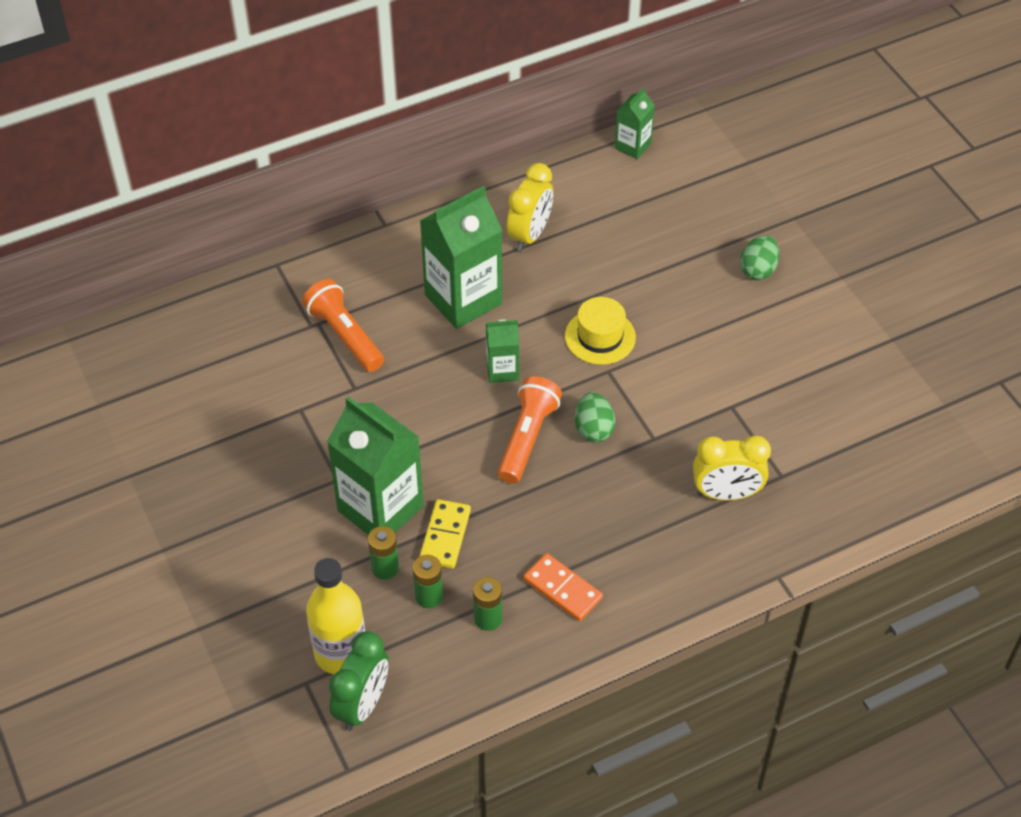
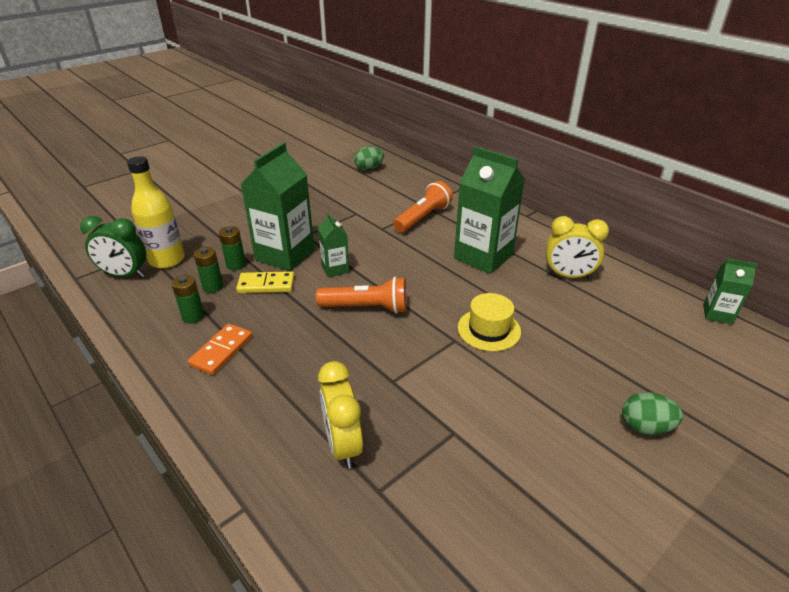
camera: 75 degrees right, 15 degrees down
(502, 370) = (427, 285): green carton -> green carton (335, 268)
(593, 429) = (388, 342): green egg -> green egg (369, 168)

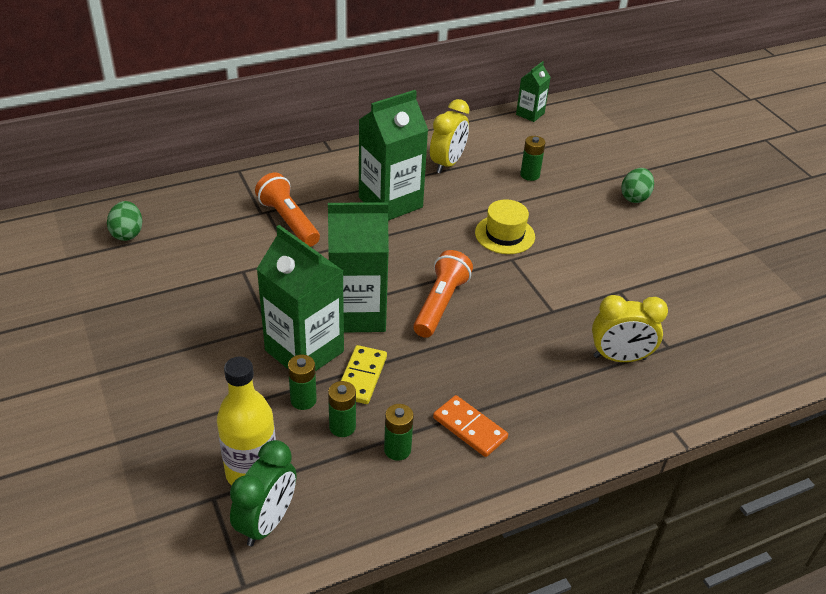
camera: 75 degrees left, 5 degrees up
(335, 268) = (357, 313): green carton -> green carton, size x1.95
(603, 331) = (530, 175): none -> green battery

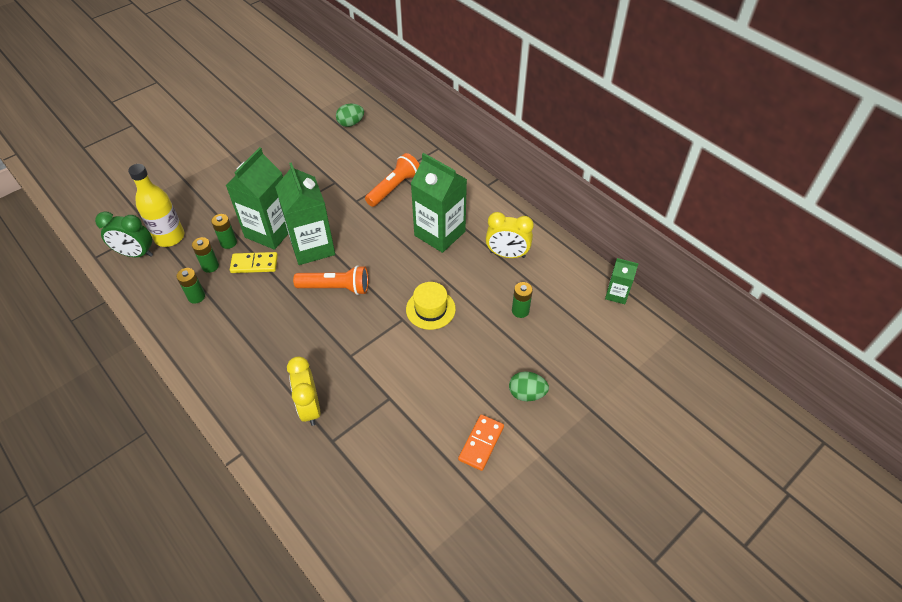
camera: 75 degrees right, 10 degrees up
(470, 428) = (221, 329): orange domino -> orange domino (481, 443)

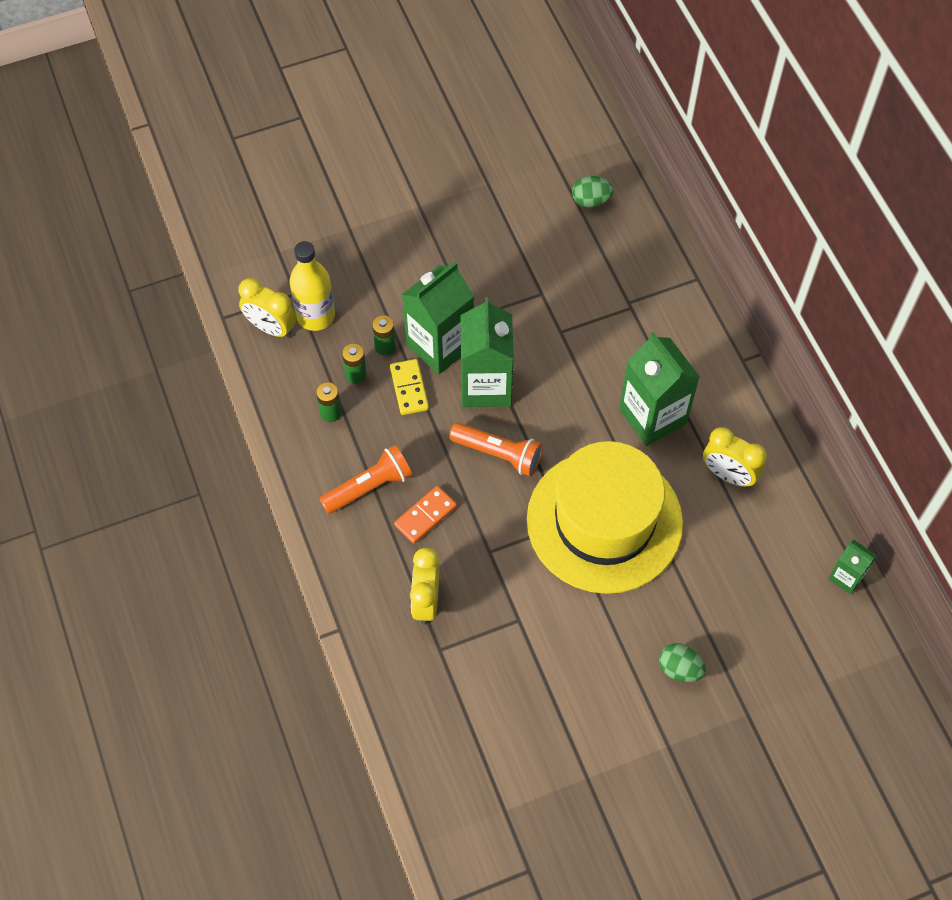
camera: 20 degrees right, 10 degrees up
(136, 254) = (271, 328): green clock -> yellow clock
(254, 264) = (409, 388): yellow domino -> yellow domino turned 60 degrees clockwise
(394, 187) = (616, 326): orange flashlight -> orange flashlight (369, 487)
(430, 309) = (604, 521): yellow hat -> yellow hat, size x2.45
(481, 443) = (604, 710): orange domino -> orange domino (425, 516)
(520, 311) = (714, 560): green battery -> none

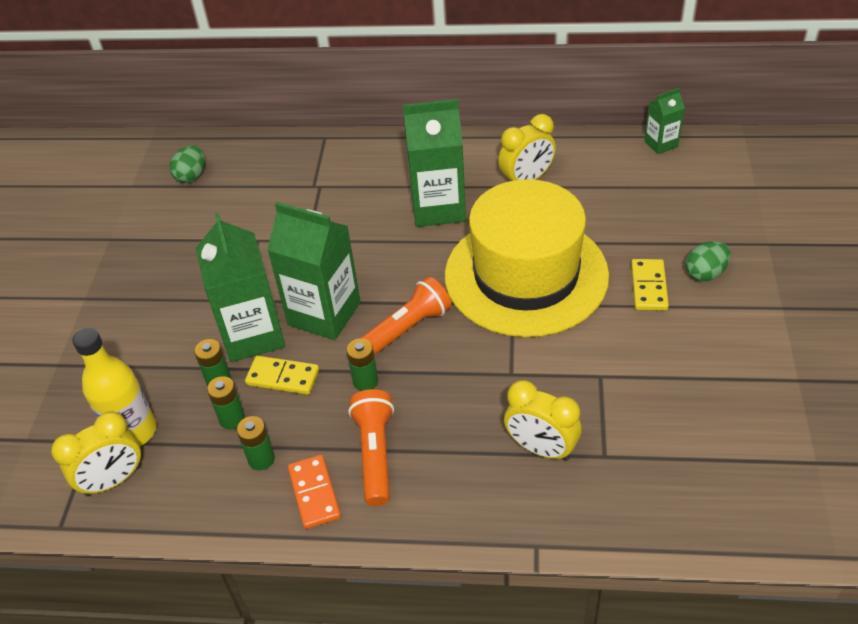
camera: 60 degrees left, 15 degrees down
(425, 516) = (440, 414): orange domino -> orange domino (314, 493)
(432, 448) = (365, 381): none -> green battery
(639, 626) = (648, 287): none -> yellow domino

